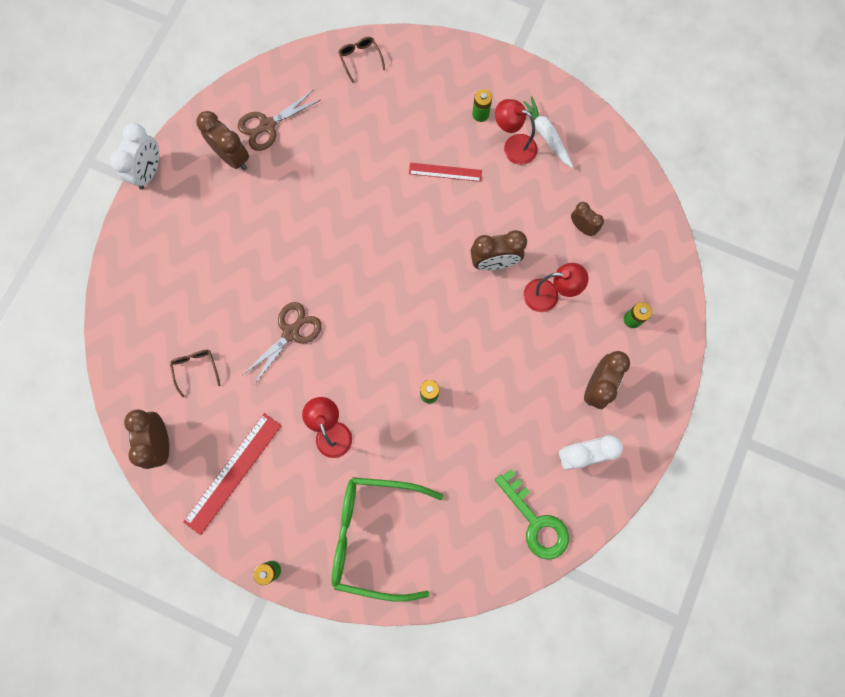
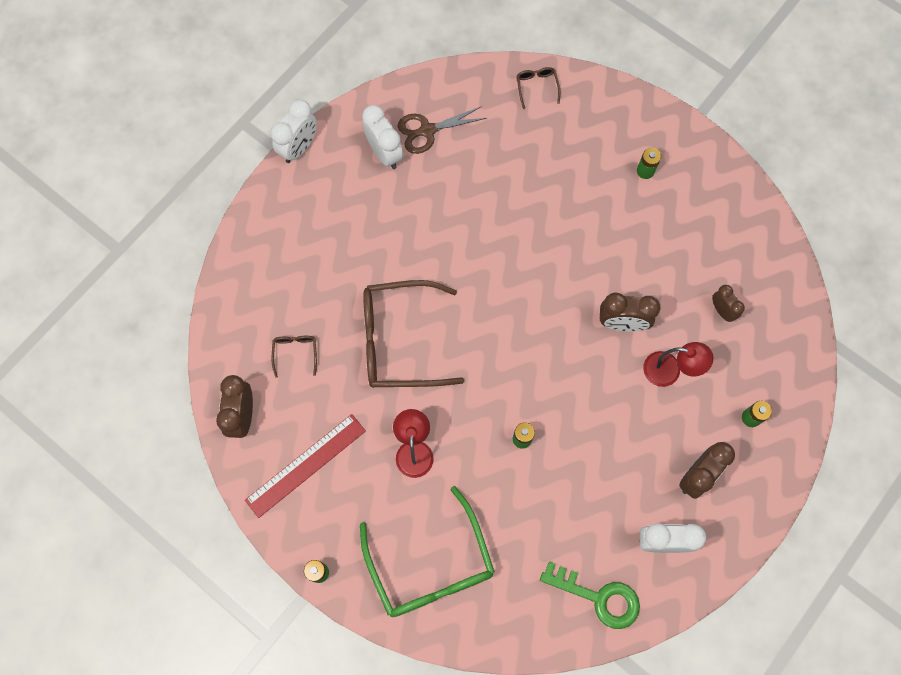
camera: 15 degrees right, 5 degrees down
(232, 157) = (385, 153): brown clock -> white clock
(291, 332) = (399, 341): brown scissors -> brown glasses
(374, 535) = (430, 566): green glasses -> green glasses turned 135 degrees counterclockwise
(445, 172) = (594, 220): red ruler -> none
(513, 146) = (671, 211): red lamp -> none
(536, 521) = (599, 597): green key -> green key turned 45 degrees counterclockwise
(545, 135) = (707, 208): white carrot -> none

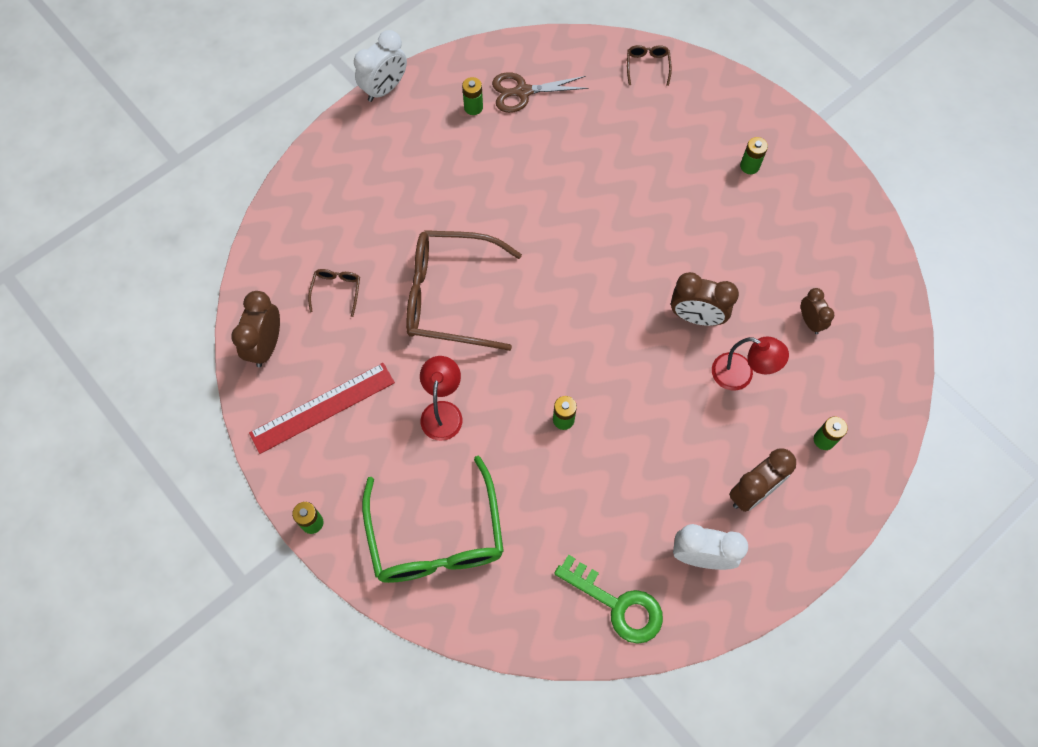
camera: 10 degrees right, 5 degrees down
(385, 153) = (473, 107): white clock -> green battery

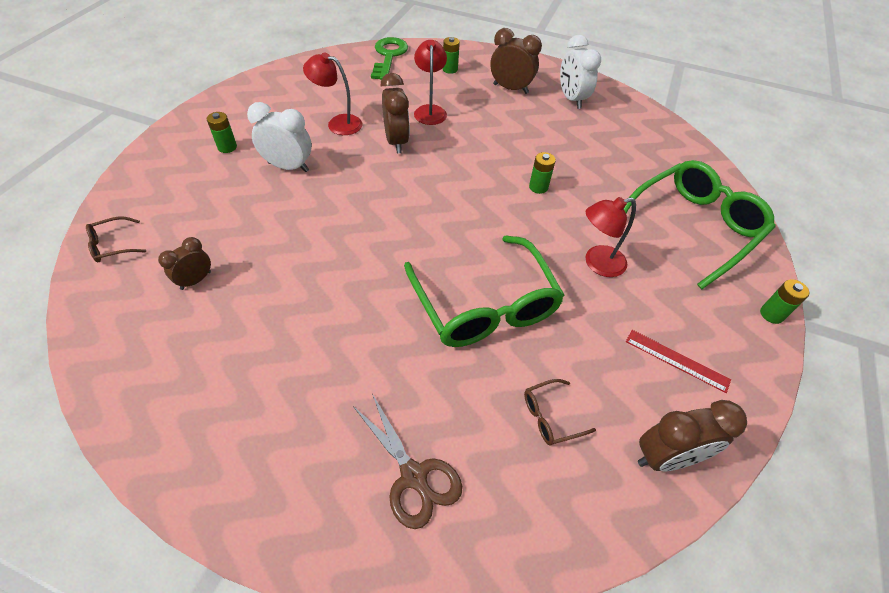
camera: 120 degrees left, 15 degrees down
(322, 408) = (677, 360): red ruler -> red ruler, size x0.60
(385, 89) = (215, 523): white clock -> white clock (288, 167)
(450, 296) = (485, 305): brown glasses -> green glasses
(473, 107) = (219, 389): green battery -> none
(522, 92) = (179, 346): brown scissors -> brown scissors (414, 477)
(617, 604) = (636, 124): green key -> green key (388, 56)
(752, 273) = (338, 123): none -> red lamp
(810, 321) = (364, 90): brown clock -> brown clock (196, 280)

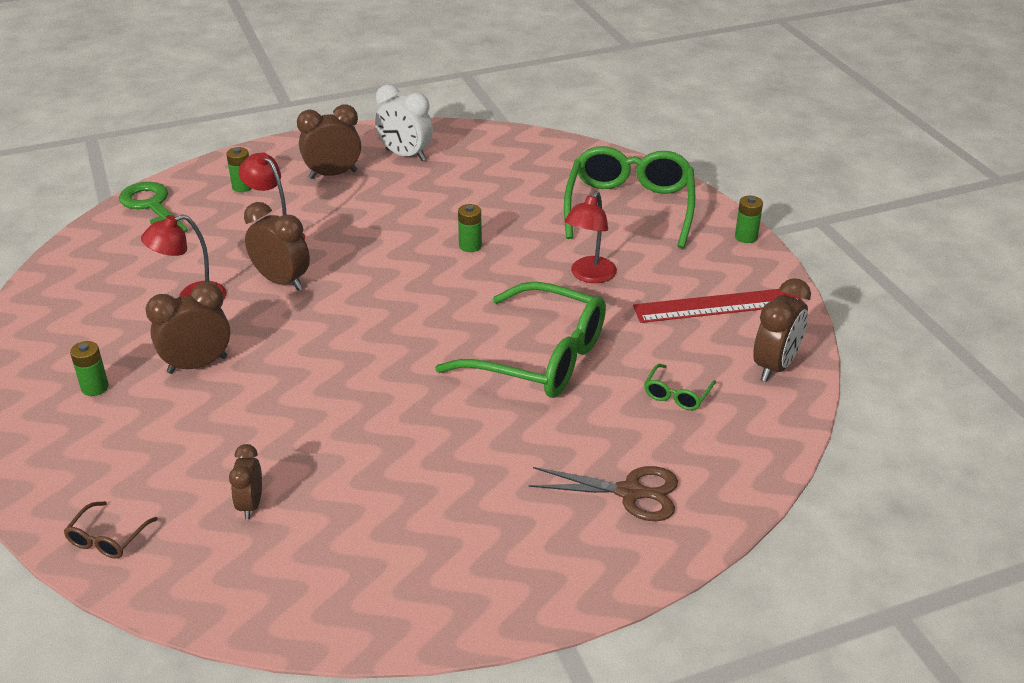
camera: 40 degrees left, 15 degrees down
(288, 167) = (197, 365): white clock -> brown clock
(550, 416) = (677, 395): brown glasses -> green glasses
(677, 360) = (718, 305): red ruler -> red ruler, size x1.66

